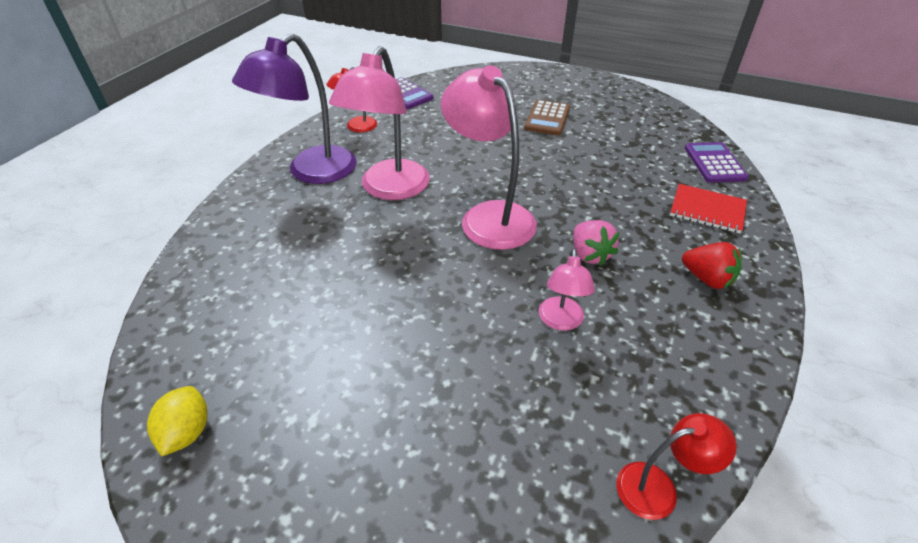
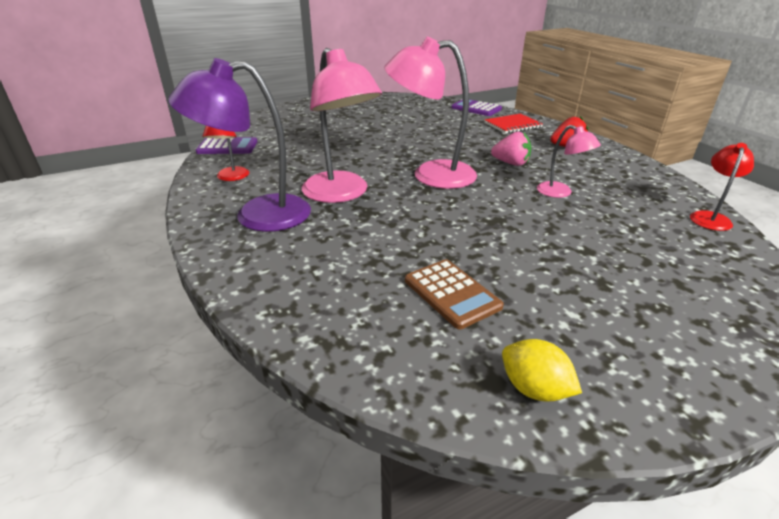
camera: 50 degrees left, 10 degrees down
(312, 172) = (257, 215): purple lamp -> purple lamp turned 90 degrees clockwise
(547, 118) = (357, 122): brown calculator -> brown calculator (451, 293)

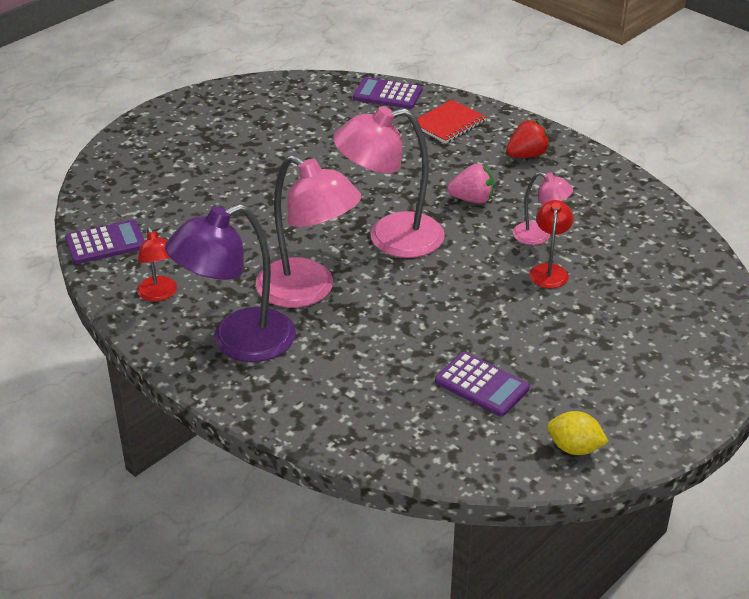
camera: 20 degrees left, 5 degrees up
(451, 293) = (481, 385): brown calculator -> purple calculator
(710, 217) = (686, 240): red lamp -> red lamp (549, 270)

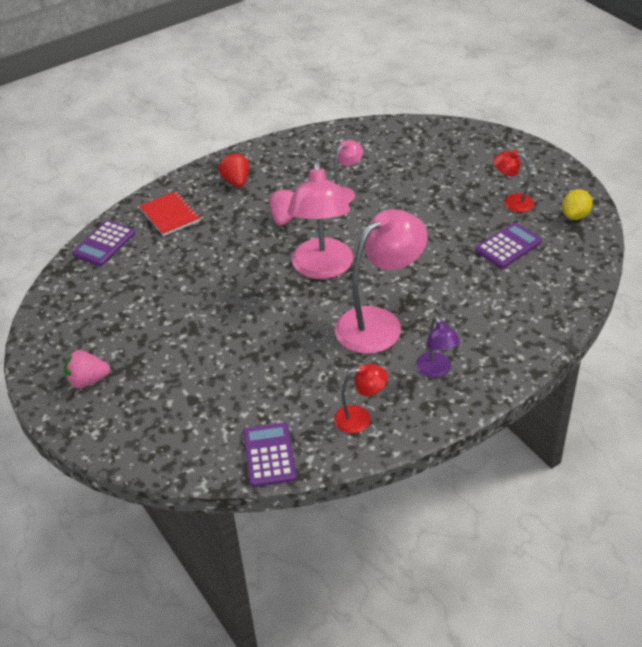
camera: 75 degrees left, 5 degrees up
(191, 125) = (87, 381): none -> pink strawberry
(238, 342) = (436, 370): purple lamp -> purple lamp, size x0.51
(549, 270) = (387, 195): red lamp -> red lamp (512, 202)

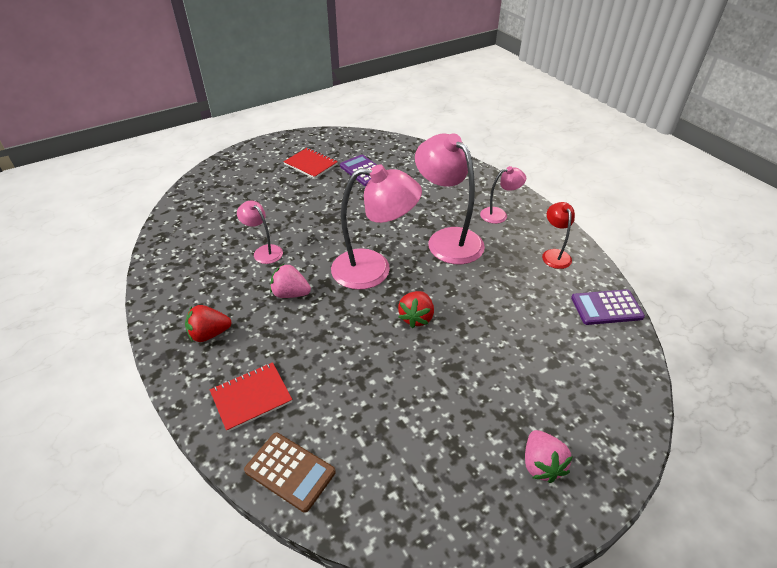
camera: 90 degrees left, 0 degrees up
(104, 244) = (290, 471): purple calculator -> brown calculator
(254, 302) = (416, 317): none -> red strawberry
(436, 370) = (499, 214): purple lamp -> pink lamp
(512, 202) = (311, 164): red lamp -> red notebook
(575, 216) = (336, 141): yellow lemon -> none

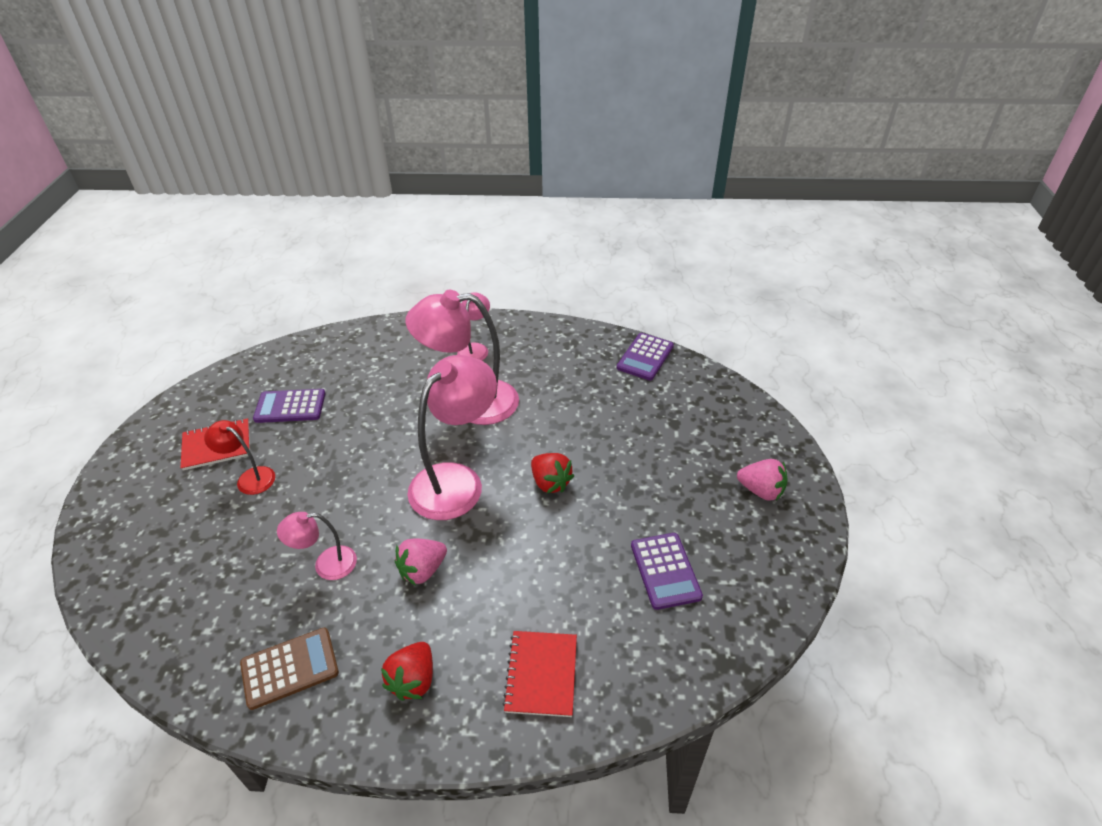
camera: 55 degrees left, 0 degrees up
(290, 471) = (656, 678): brown calculator -> brown calculator (290, 668)
(393, 430) = (665, 571): none -> purple calculator
(554, 254) = (561, 347): red lamp -> red lamp (250, 477)

